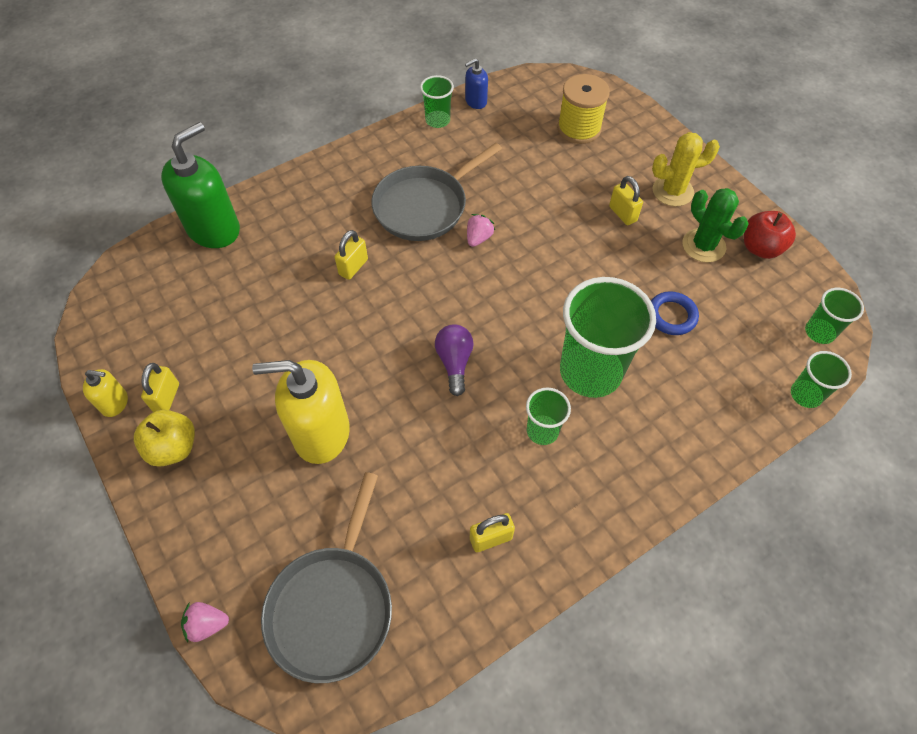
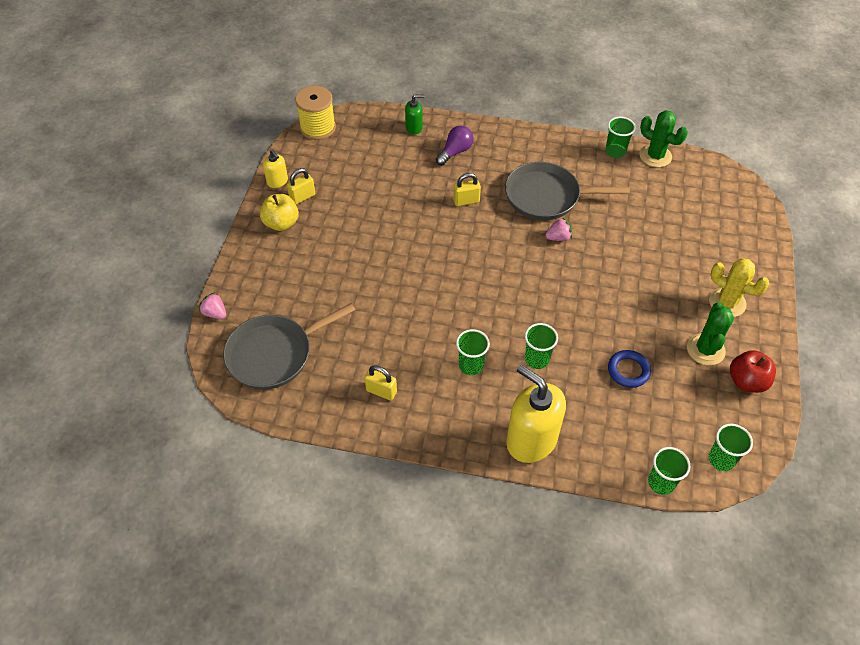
camera: 45 degrees right, 5 degrees down
(214, 229) = (414, 128): green soap dispenser -> green soap dispenser, size x0.48
(321, 433) = (355, 272): yellow soap dispenser -> yellow soap dispenser (531, 440)
(454, 362) = (464, 293): purple light bulb -> purple light bulb (455, 152)
(475, 101) = (655, 156): blue soap dispenser -> green cactus
(579, 129) = (708, 219): yellow spool -> yellow spool (318, 128)
(590, 372) = (537, 359): green cup -> green cup, size x0.49
(622, 214) = (672, 290): yellow padlock -> none

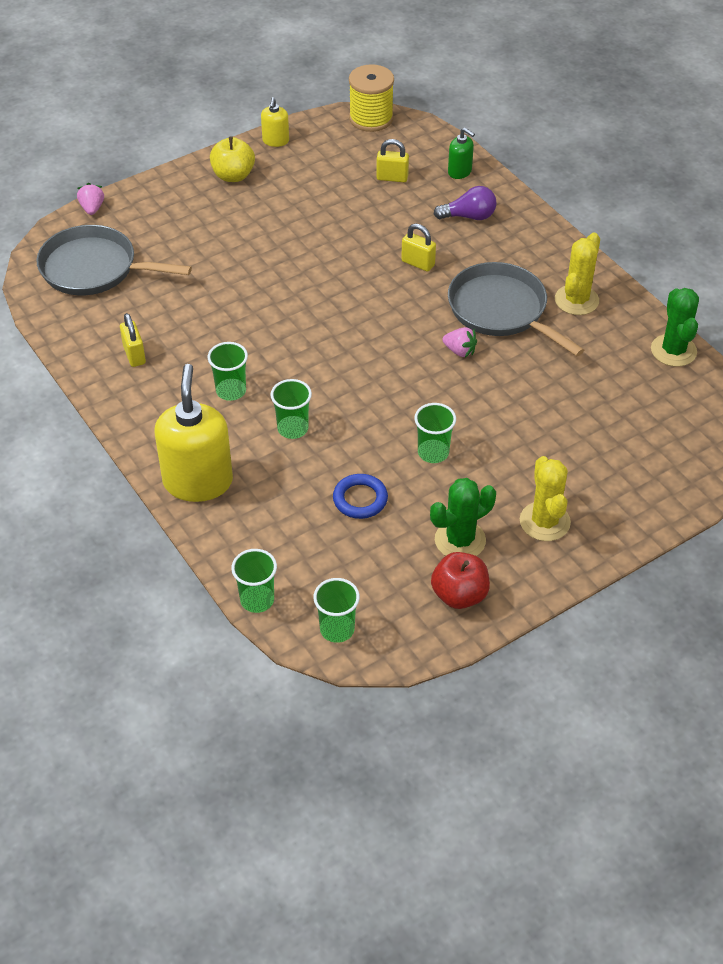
camera: 45 degrees right, 5 degrees down
(302, 197) = (279, 166): yellow padlock -> yellow padlock (392, 178)
(575, 162) = (576, 300): none -> yellow cactus
(615, 152) = (635, 319): green cup -> green cup (433, 452)

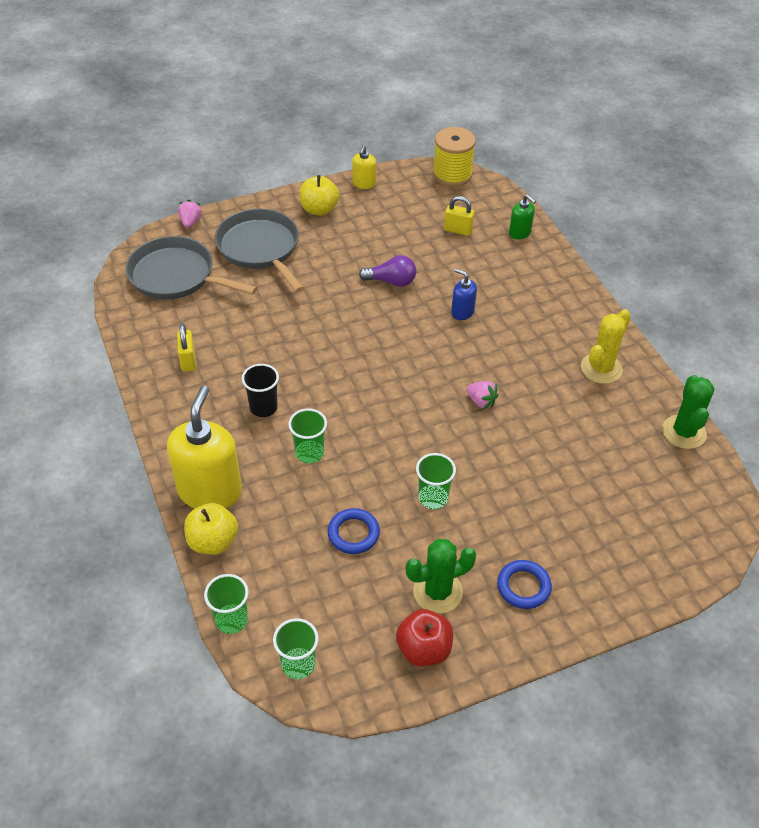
camera: 10 degrees right, 0 degrees up
(216, 530) = (213, 541): none -> yellow apple
(231, 391) = (263, 407): green cup -> black cup
(418, 263) = (462, 312): yellow padlock -> blue soap dispenser
(469, 216) = (519, 275): purple light bulb -> purple light bulb (391, 281)
(501, 310) = (528, 367): grey pan -> grey pan (260, 248)
(544, 521) = (523, 586): yellow cactus -> blue ring

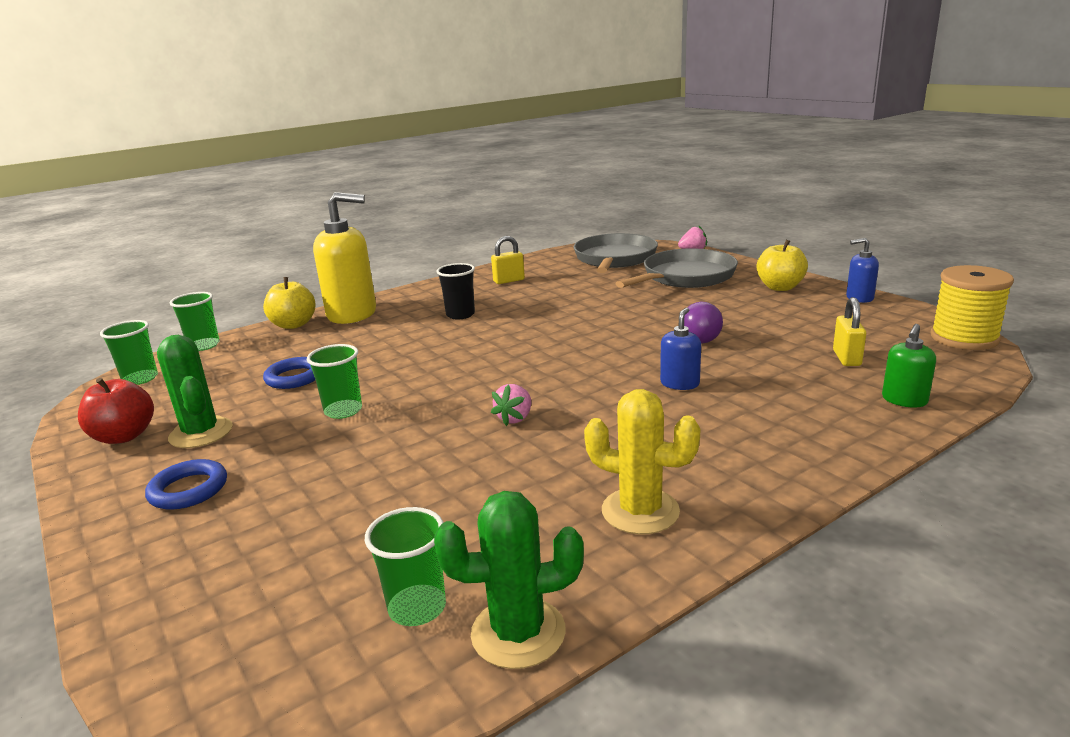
camera: 80 degrees right, 25 degrees down
(309, 453) = (404, 342): green cup -> green cup (417, 608)
(364, 183) = (859, 298): yellow soap dispenser -> blue soap dispenser

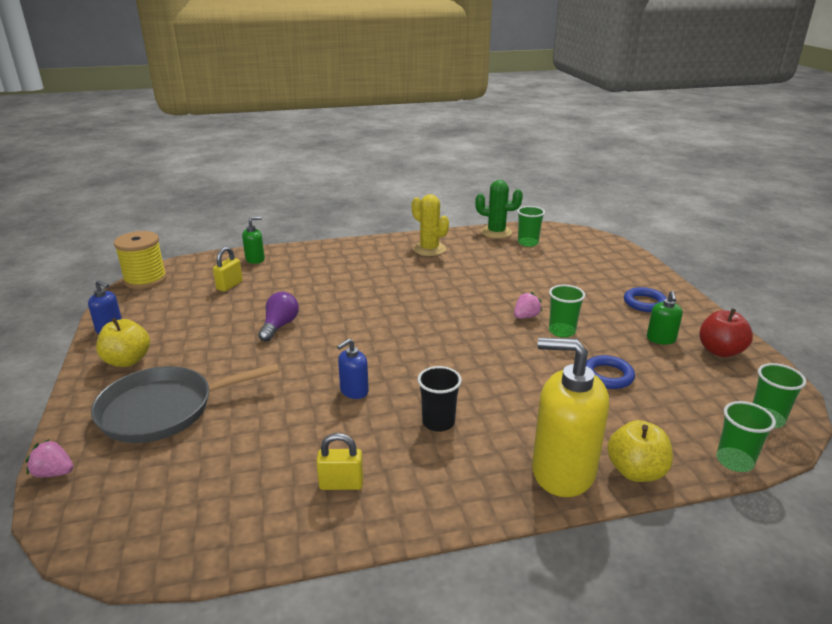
camera: 160 degrees left, 5 degrees up
(201, 433) = (661, 339): green cactus -> green soap dispenser
(515, 418) = (454, 298): pink strawberry -> pink strawberry (526, 316)
(614, 259) = (163, 492): grey pan -> none
(680, 383) = (342, 295): blue soap dispenser -> blue soap dispenser (354, 391)

